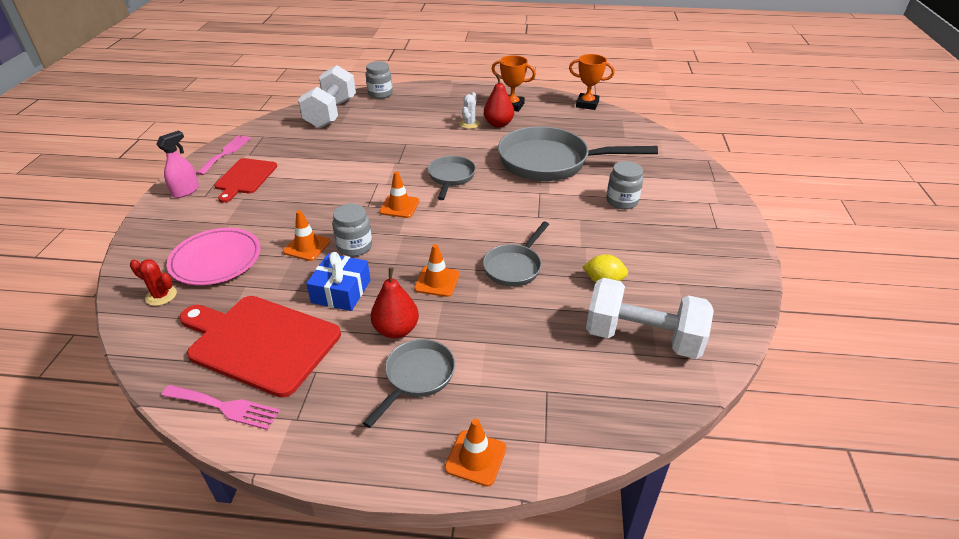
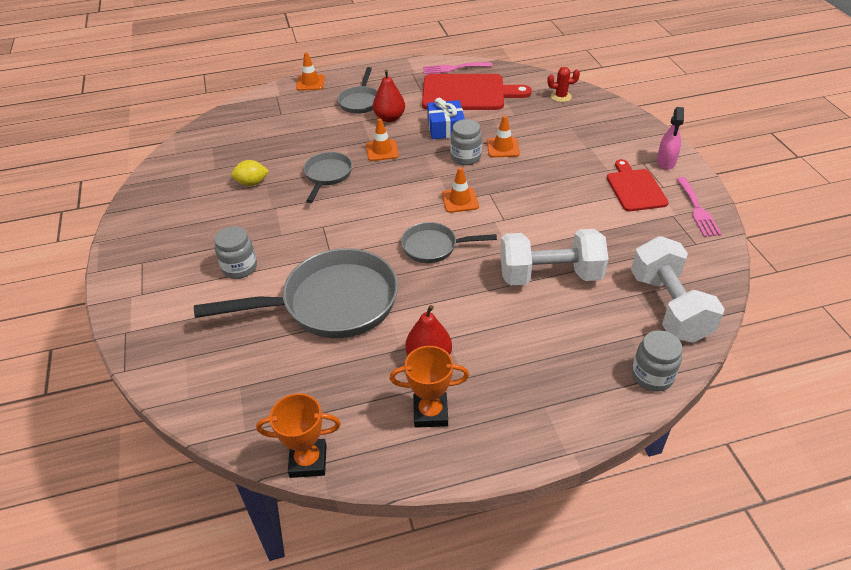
camera: 160 degrees right, 5 degrees up
(216, 260) = (557, 122): pink plate -> none
(451, 178) = (434, 247): grey pan -> grey pan turned 105 degrees clockwise
(469, 124) = (469, 345): white cactus -> none
(642, 338) = (221, 154): white dumbbell -> white dumbbell (550, 275)

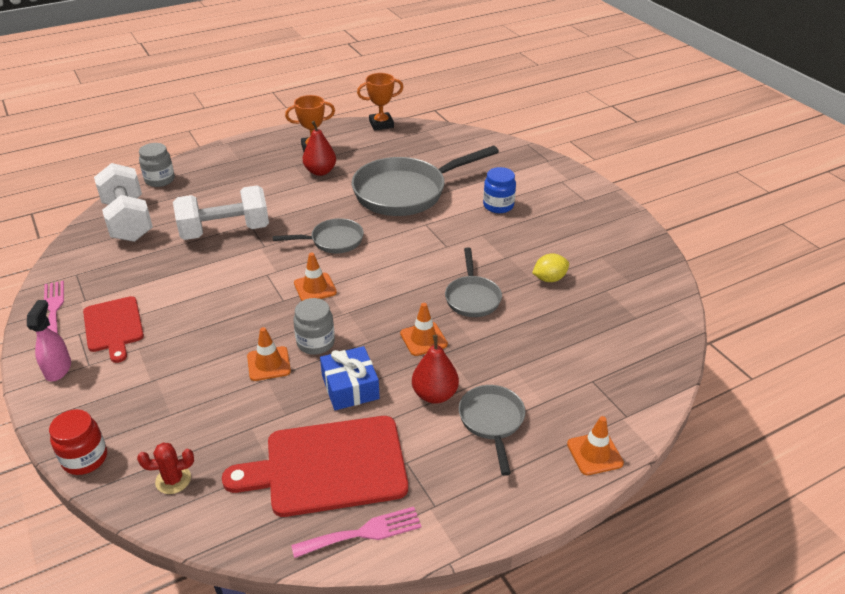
camera: 165 degrees right, 5 degrees down
(239, 268) = (498, 206): grey jar -> blue jar
(619, 111) = (85, 458): none -> red jar

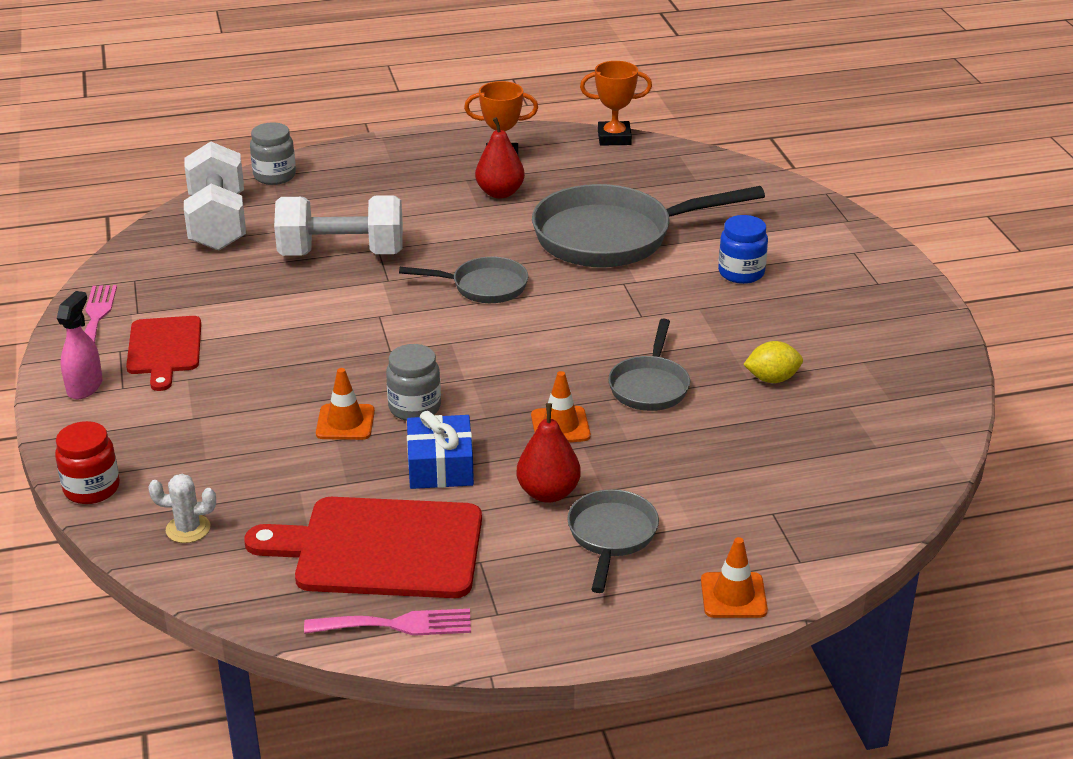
camera: 15 degrees right, 5 degrees down
(173, 480) = (188, 529): red cactus -> white cactus
(315, 288) = (437, 342): orange traffic cone -> none

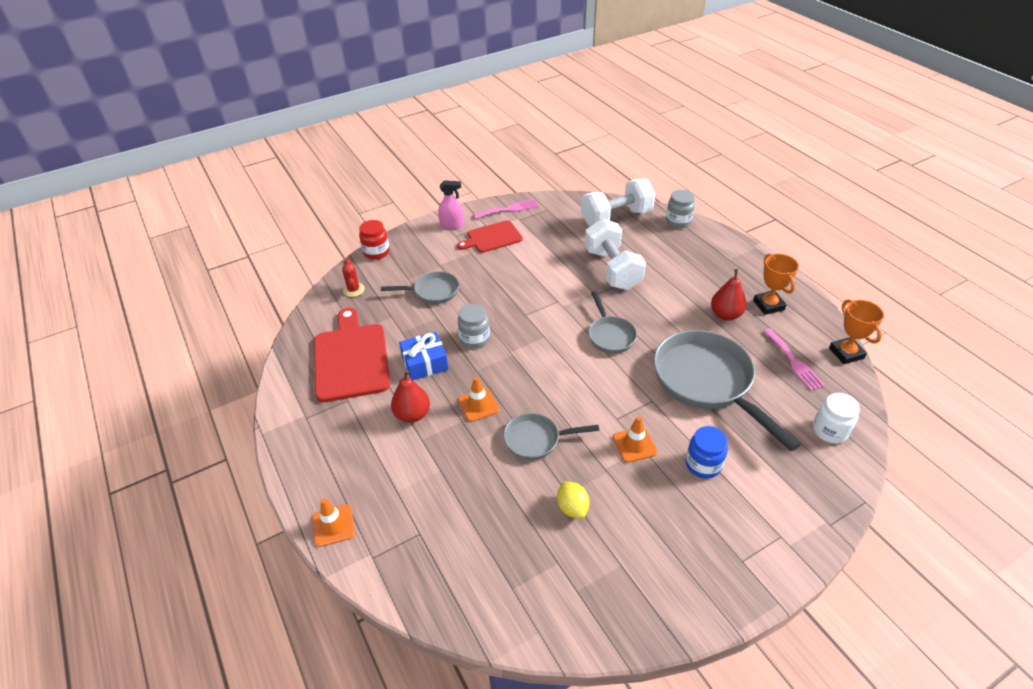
camera: 75 degrees right, 10 degrees up
(188, 529) = (353, 290): white cactus -> red cactus
(345, 422) = (452, 316): orange traffic cone -> orange traffic cone (634, 445)
(397, 625) = (293, 381): pink fork -> pink fork (794, 362)
(611, 536) = (378, 452): grey pan -> grey pan (432, 292)
(725, 183) = (830, 431): none -> white jar

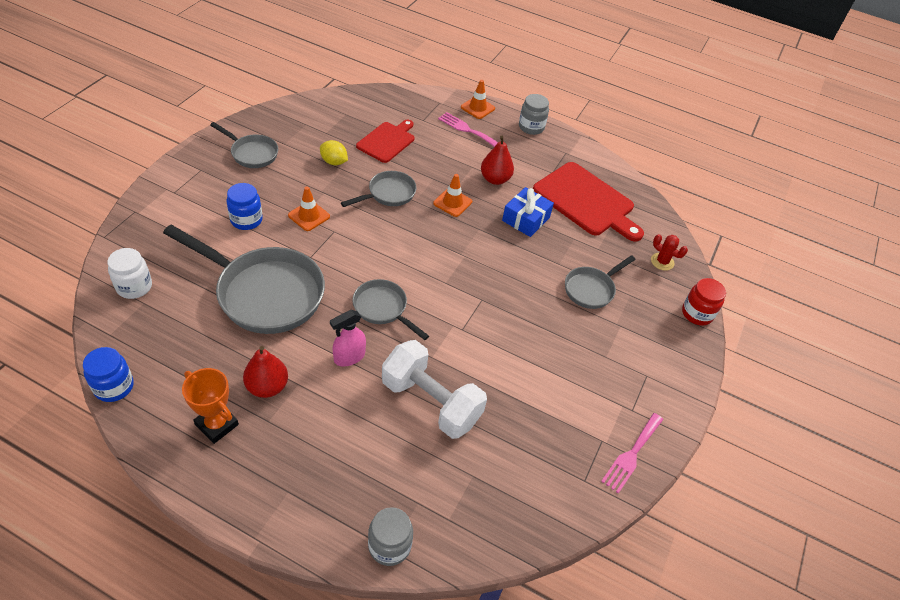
camera: 140 degrees right, 5 degrees up
(452, 225) = (668, 391): pink spray bottle -> pink spray bottle (349, 357)
(474, 339) = (506, 255): grey jar -> grey jar (531, 127)
(492, 237) = (605, 391): red cutting board -> red cutting board (387, 141)
(616, 218) = (482, 508): white dumbbell -> none
(669, 563) = (252, 153): none -> grey pan
(794, 362) = (176, 351): pink fork -> pink fork (467, 130)
(846, 353) = (114, 387): orange trophy -> blue jar

